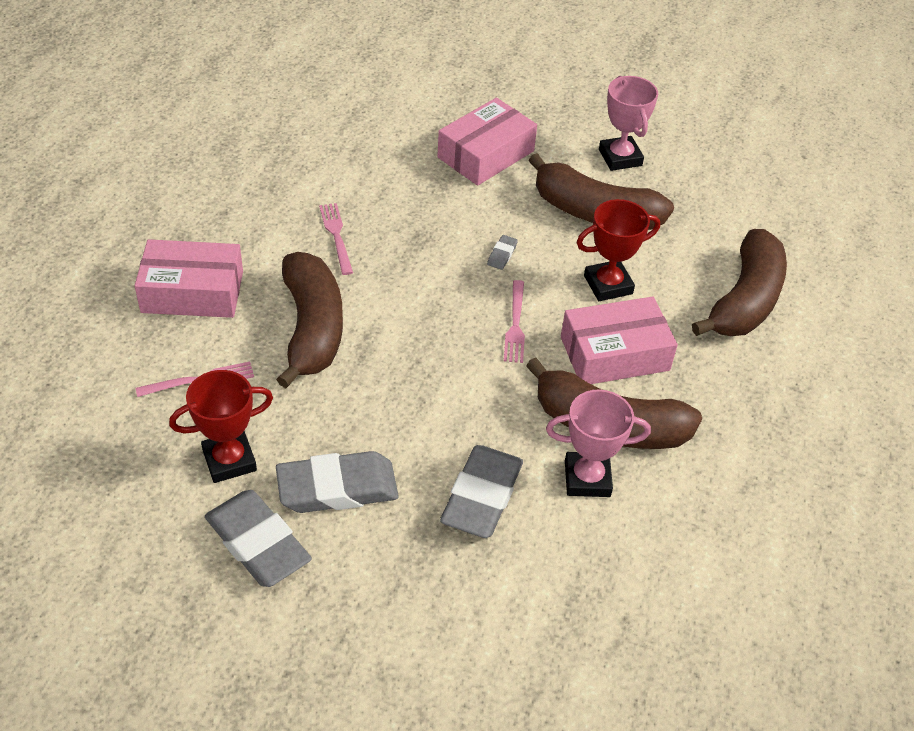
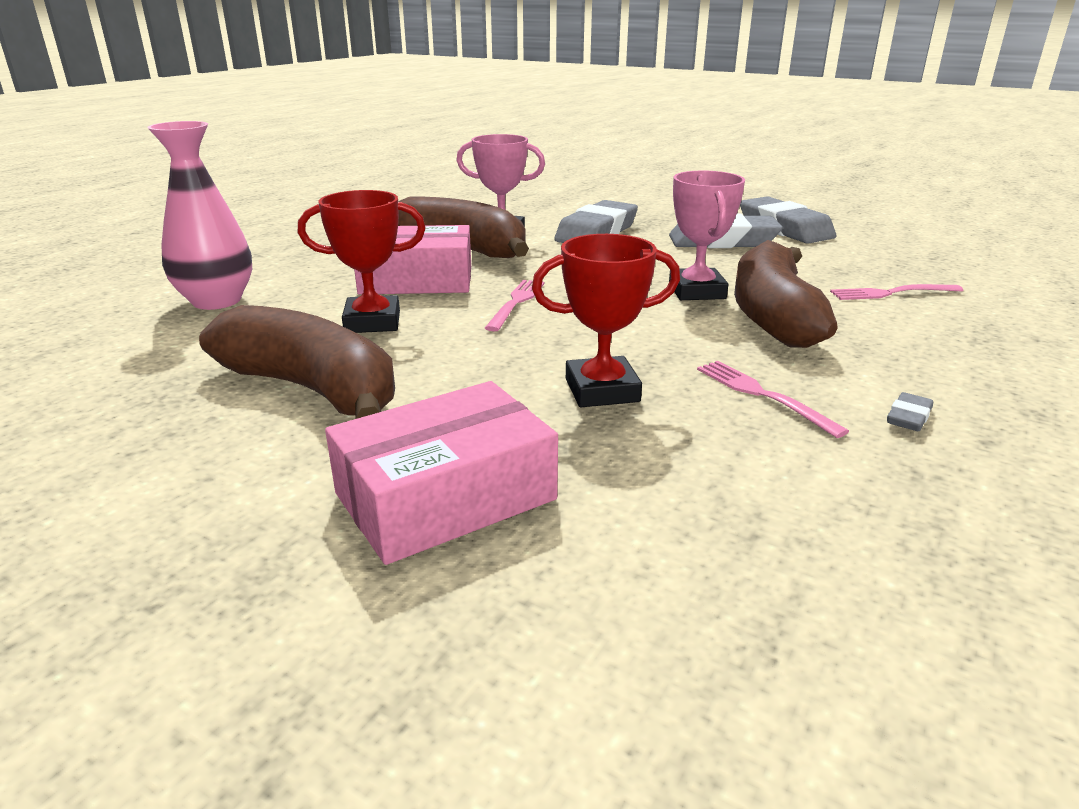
camera: 165 degrees left, 20 degrees down
(192, 292) = (959, 353): pink box -> none
(229, 460) = (829, 256): red trophy -> red trophy (602, 390)
(336, 235) = (761, 395): pink fork -> pink fork turned 150 degrees clockwise
(502, 255) = (498, 356): grey eraser -> grey eraser (908, 417)
(620, 157) = (168, 465): pink trophy -> pink trophy (697, 291)
(745, 300) = (217, 301): brown banana -> pink vase

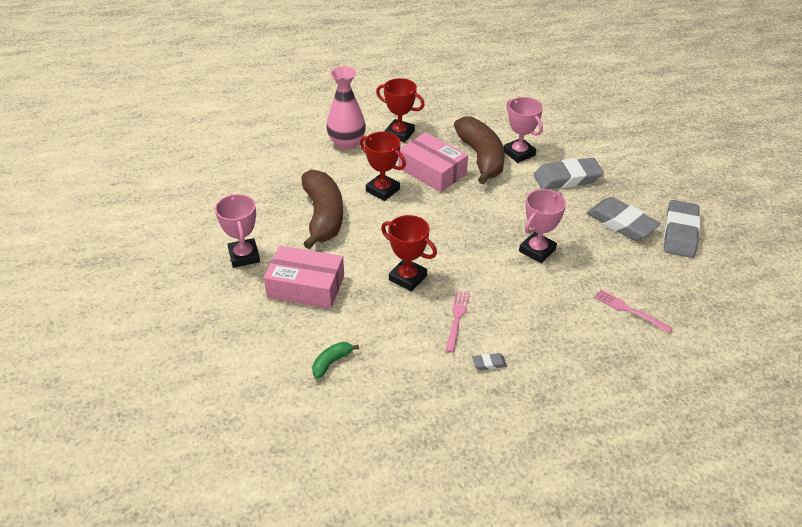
camera: 45 degrees right, 15 degrees up
(209, 528) = (244, 256): none -> pink trophy
(298, 266) = (399, 134): none -> red trophy
(516, 302) = (450, 210): pink fork -> none
(723, 582) = (331, 362): none -> green banana
(773, 316) = (541, 286): brown banana -> none

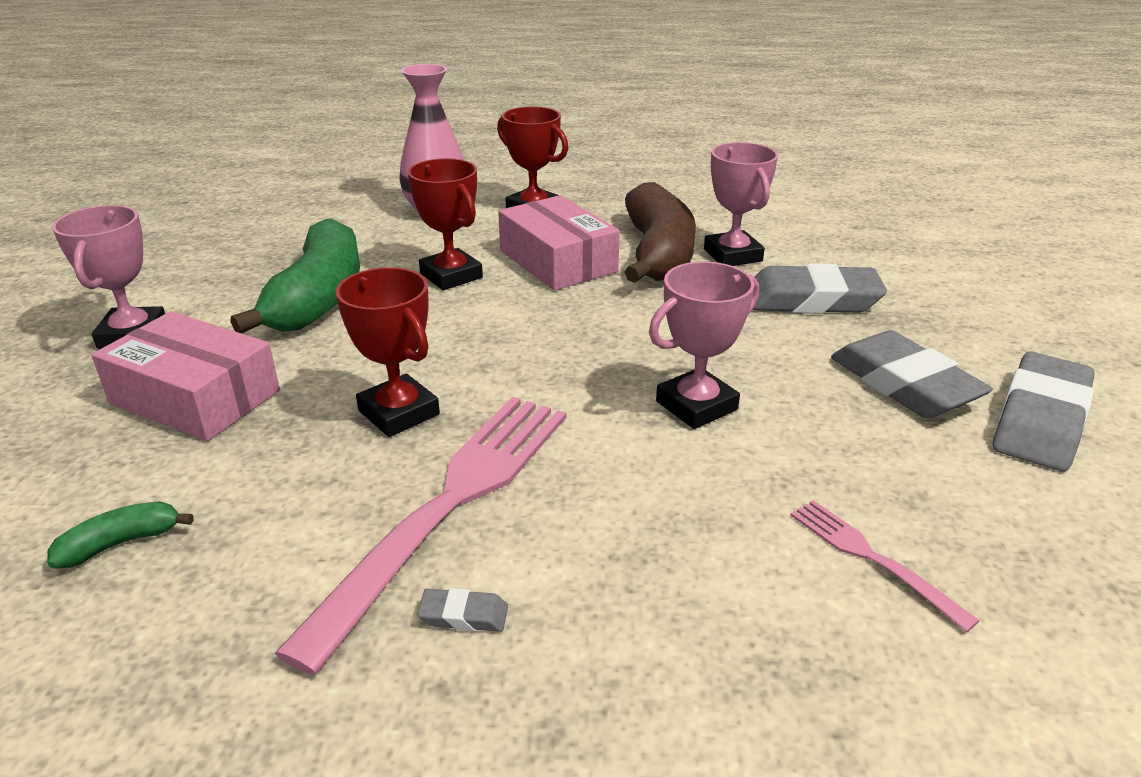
camera: 15 degrees right, 10 degrees down
(323, 216) = (319, 298): brown banana -> green banana
(457, 318) = (451, 503): pink fork -> pink fork, size x2.17

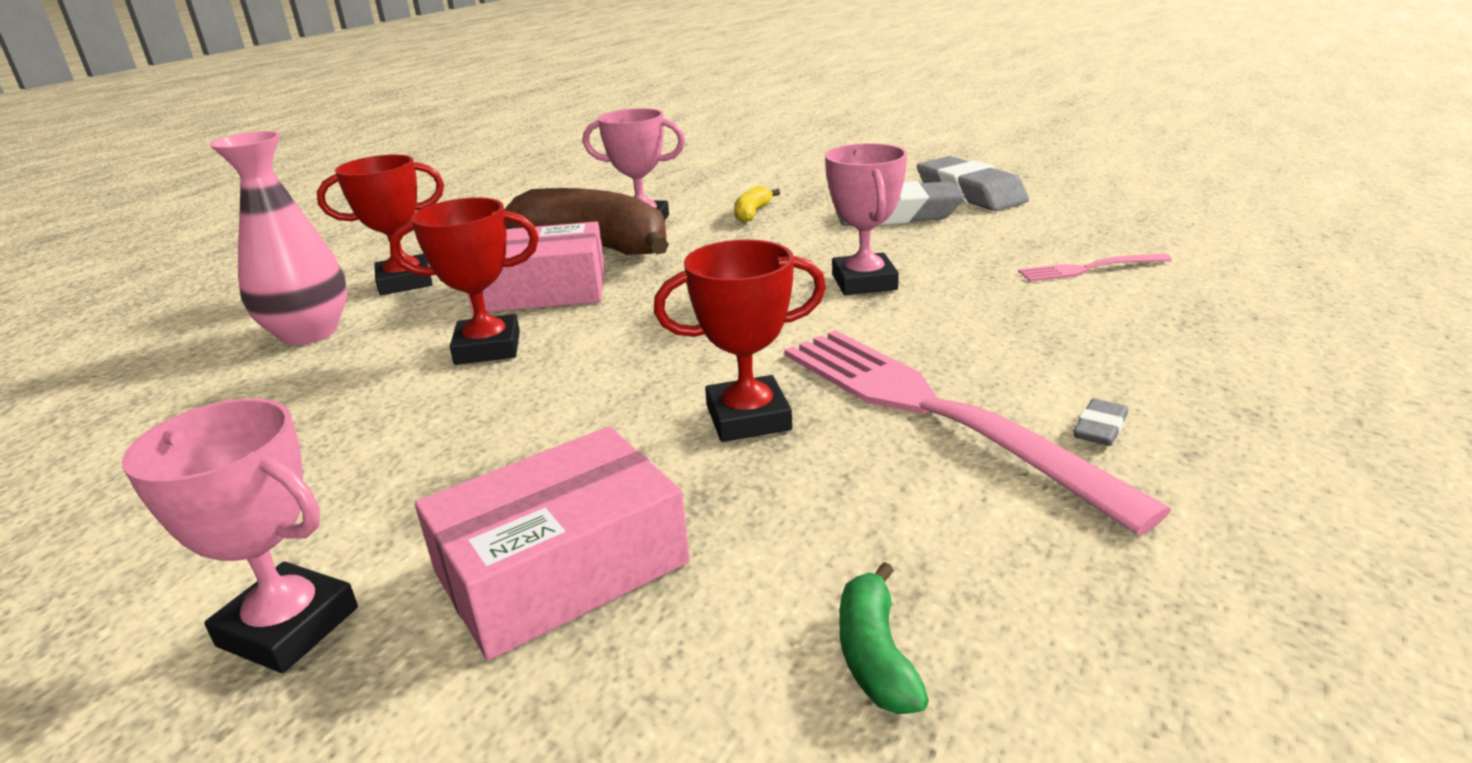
camera: 60 degrees left, 5 degrees down
(319, 298) = (414, 440): green banana -> none
(812, 300) = (752, 213): grey eraser -> yellow banana

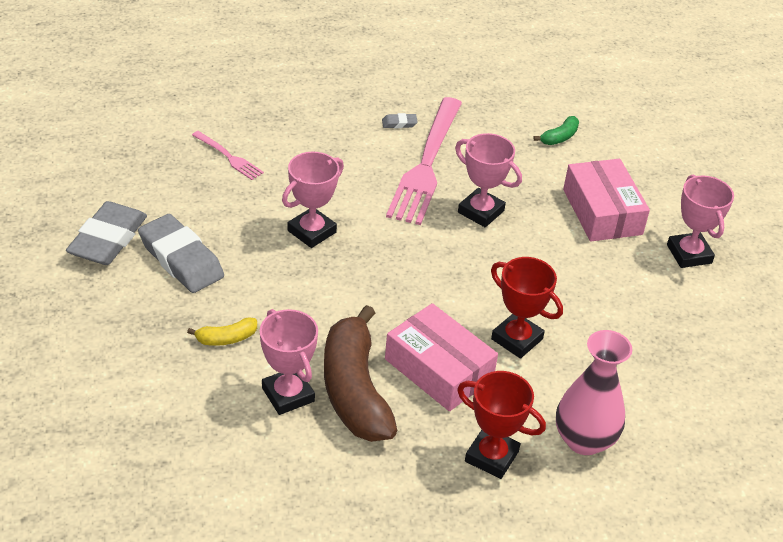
camera: 135 degrees left, 15 degrees up
(562, 567) = (602, 212): pink box -> pink box turned 60 degrees clockwise
(748, 418) = (481, 211): red trophy -> pink trophy

